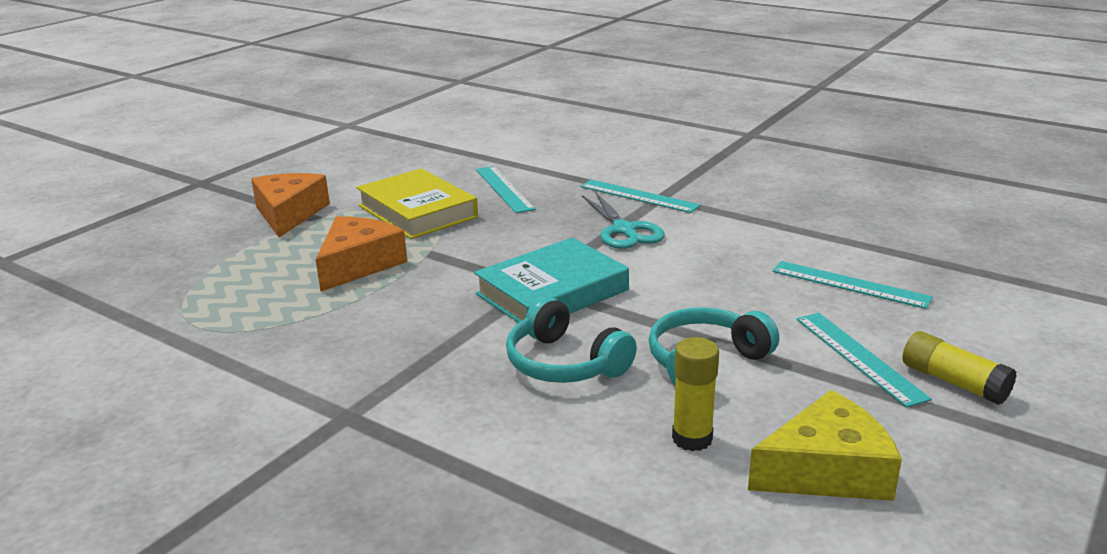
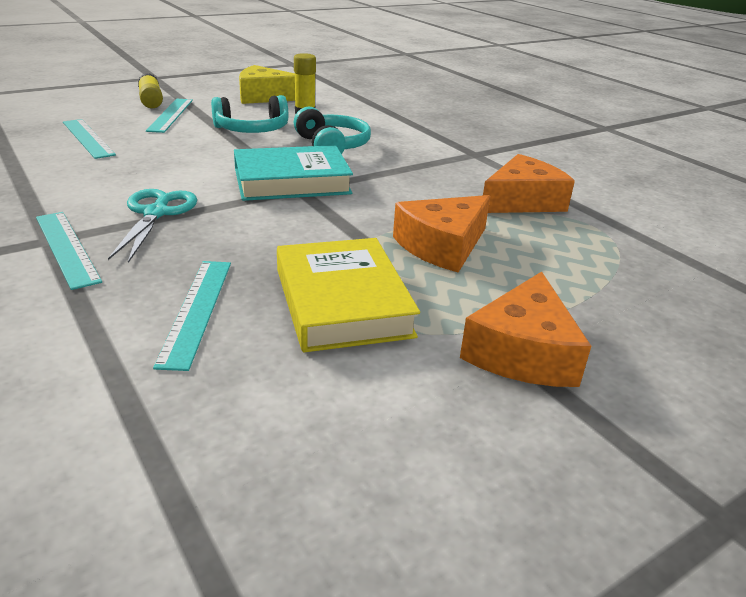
camera: 160 degrees left, 5 degrees up
(277, 338) = (522, 201): none -> orange cheese

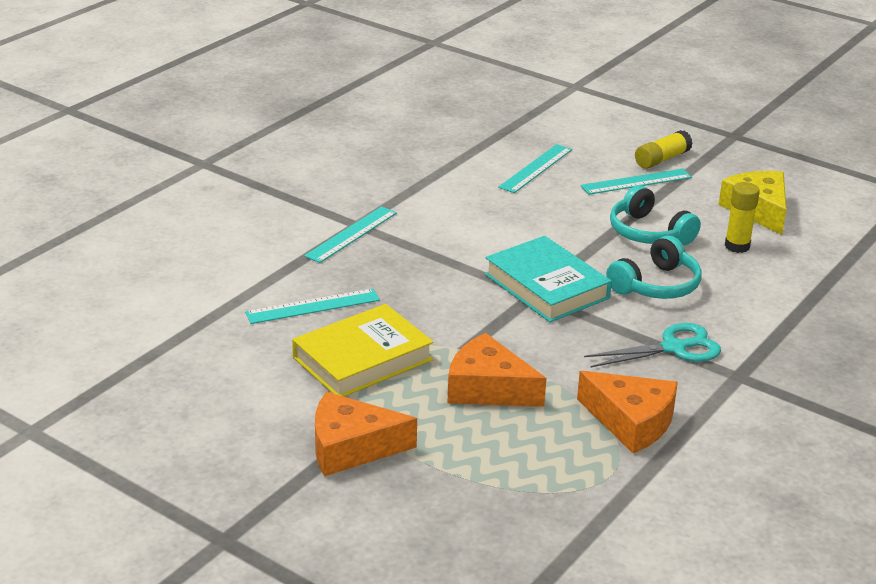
camera: 70 degrees right, 0 degrees up
(156, 213) = (428, 247): turquoise scissors -> turquoise scissors (673, 348)

